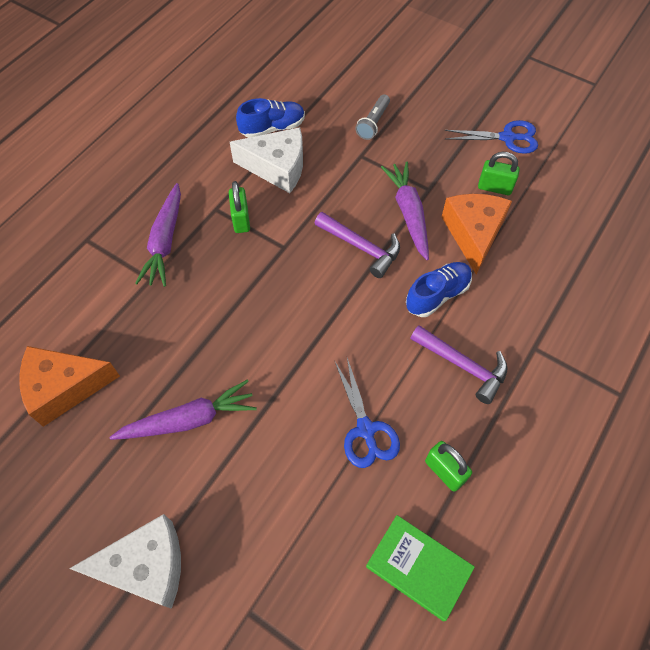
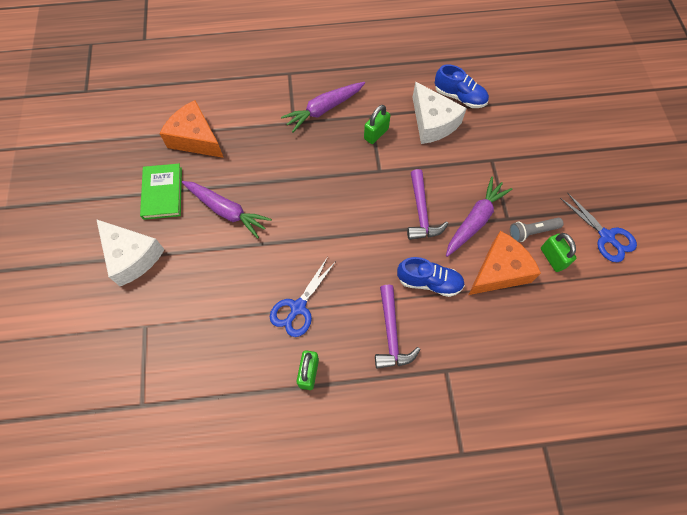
camera: 50 degrees right, 5 degrees up
(373, 123) = (526, 147): grey flashlight -> grey flashlight (532, 232)
(418, 567) = (236, 400): green book -> green book (162, 193)

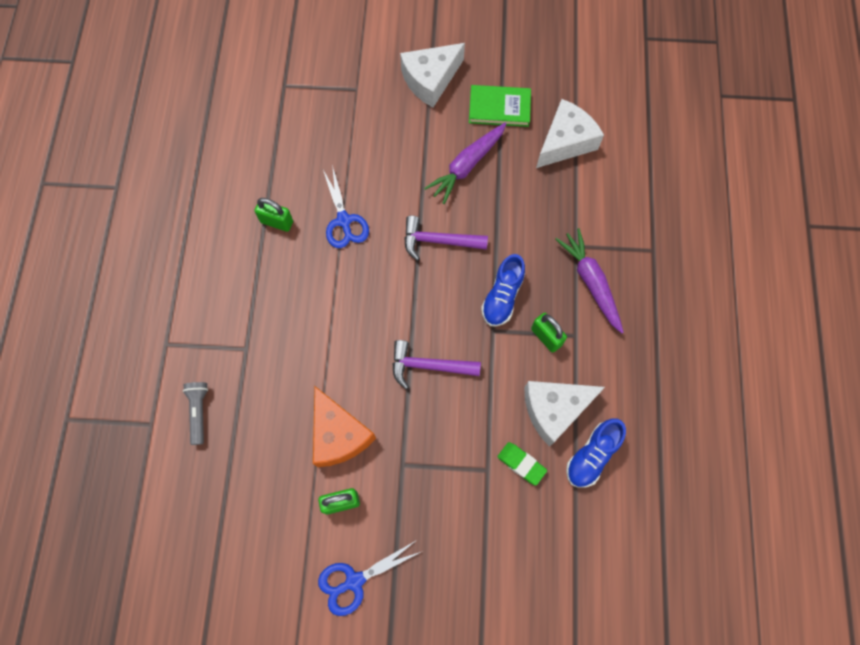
camera: 100 degrees right, 5 degrees up
(195, 139) = (565, 142): orange cheese -> white cheese
(298, 307) = (344, 221): blue scissors -> blue scissors turned 150 degrees counterclockwise
(391, 334) = (296, 304): purple hammer -> purple hammer (438, 241)
(429, 282) = (342, 354): blue shoe -> blue shoe (502, 297)
(475, 220) = (406, 425): purple carrot -> none
(480, 139) = (521, 464): none -> green eraser
(532, 232) = (379, 489): grey flashlight -> grey flashlight (199, 412)

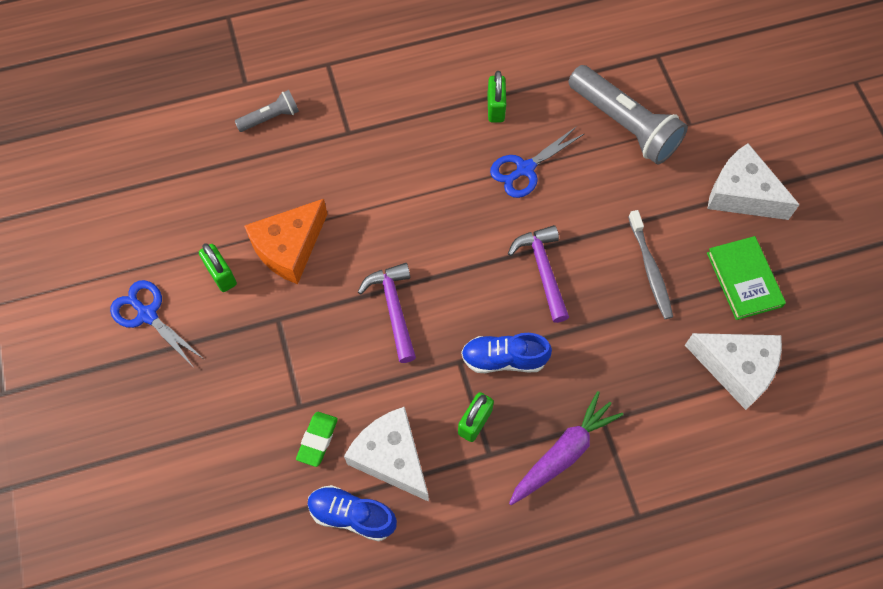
camera: 70 degrees right, 5 degrees down
(336, 134) = (624, 124): none -> grey flashlight
(467, 166) = (650, 269): purple carrot -> grey toothbrush

